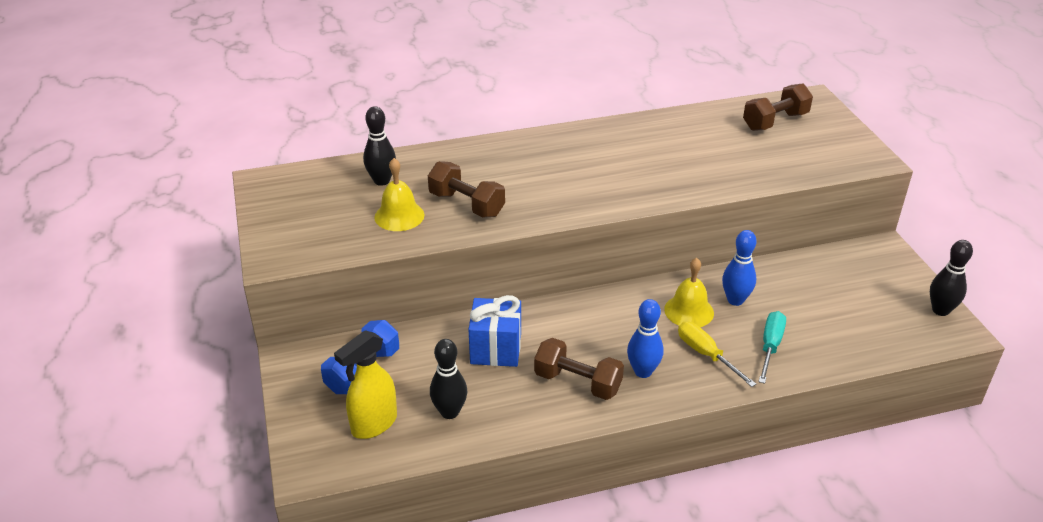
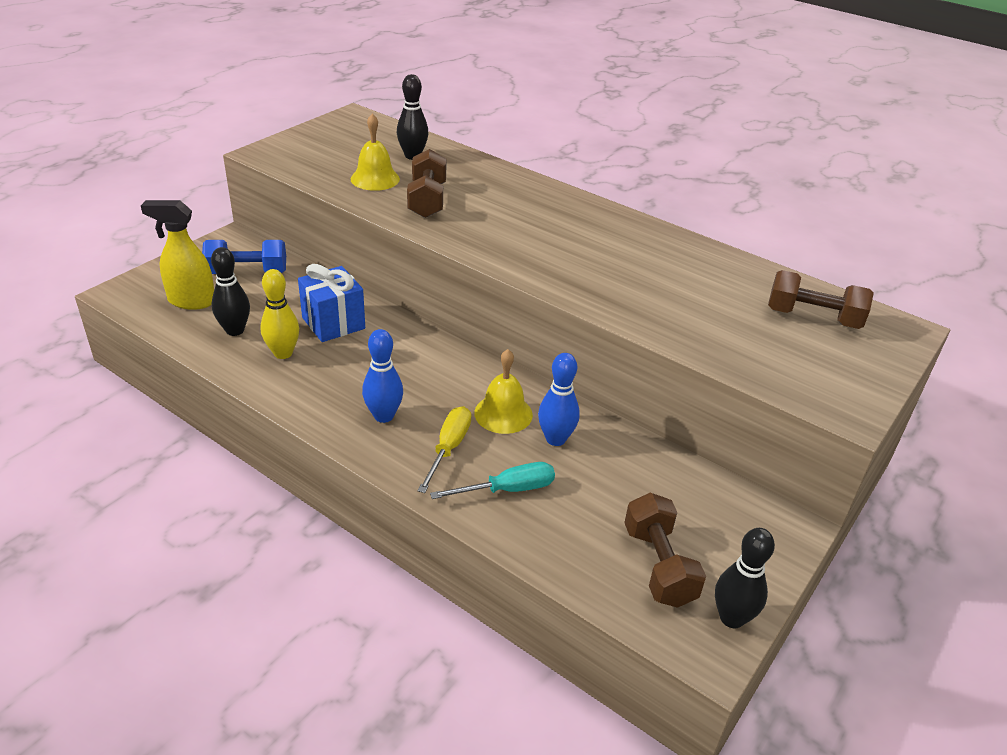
camera: 50 degrees right, 0 degrees up
(511, 395) = (283, 353): none -> yellow bowling pin
(577, 382) = (332, 383): brown dumbbell -> brown dumbbell (659, 565)

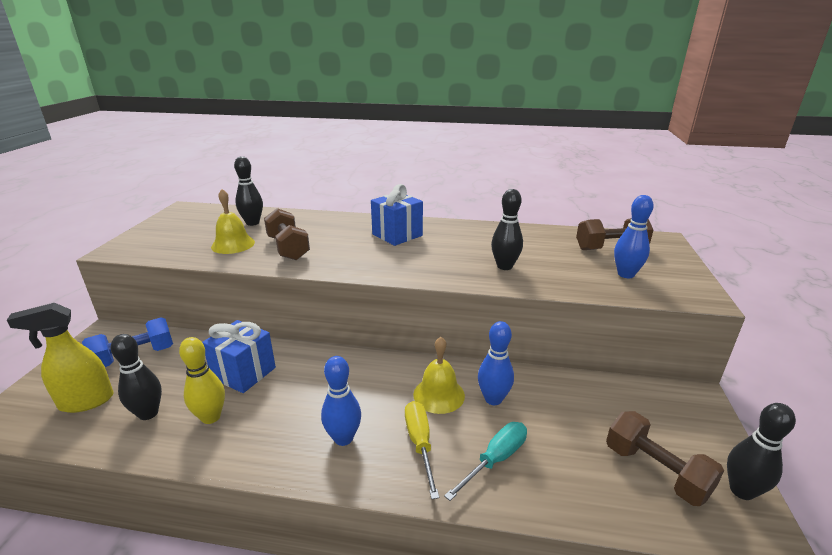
camera: 25 degrees left, 10 degrees down
(560, 219) = (397, 235): none -> blue gift
(647, 297) = (504, 266): none -> black bowling pin
(787, 355) = (626, 274): none -> blue bowling pin

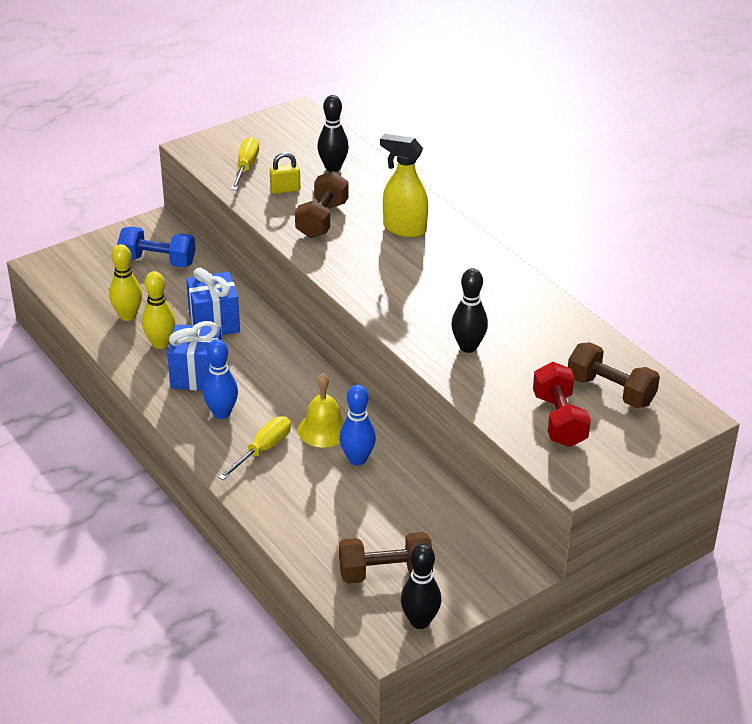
camera: 45 degrees right, 10 degrees up
(86, 402) = (100, 282): yellow spray bottle -> yellow spray bottle (404, 229)
(148, 413) = (128, 316): black bowling pin -> yellow bowling pin
(180, 244) = (246, 167): none -> yellow screwdriver
(233, 244) = (285, 189): yellow bell -> yellow padlock
(397, 235) = (436, 256): blue gift -> blue gift (197, 375)
(495, 459) = (294, 492): turquoise screwdriver -> none
(626, 274) = (559, 420): blue bowling pin -> red dumbbell
(655, 471) = (385, 573): brown dumbbell -> brown dumbbell turned 75 degrees clockwise

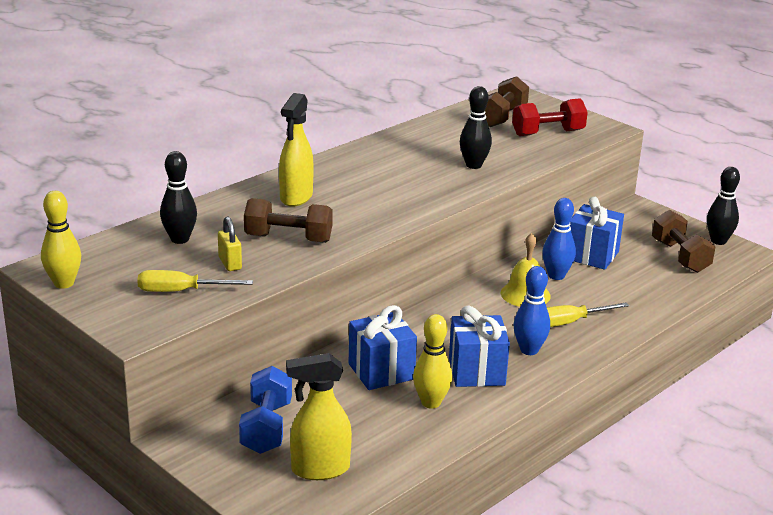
camera: 100 degrees left, 10 degrees down
(98, 281) = (319, 469): none -> yellow spray bottle
(128, 316) = (386, 434): yellow bowling pin -> yellow bowling pin (64, 283)
(263, 450) = (570, 322): yellow screwdriver -> yellow screwdriver turned 45 degrees counterclockwise
(398, 497) = (591, 255): none -> blue gift

